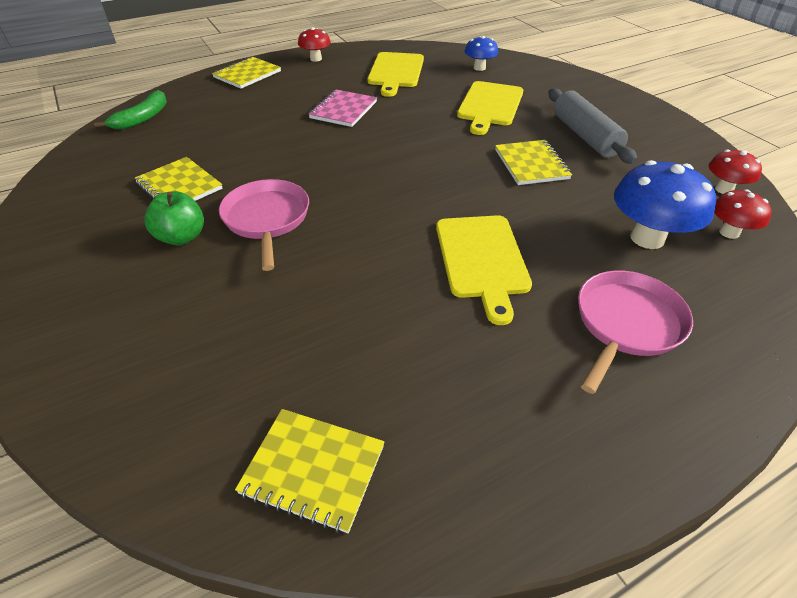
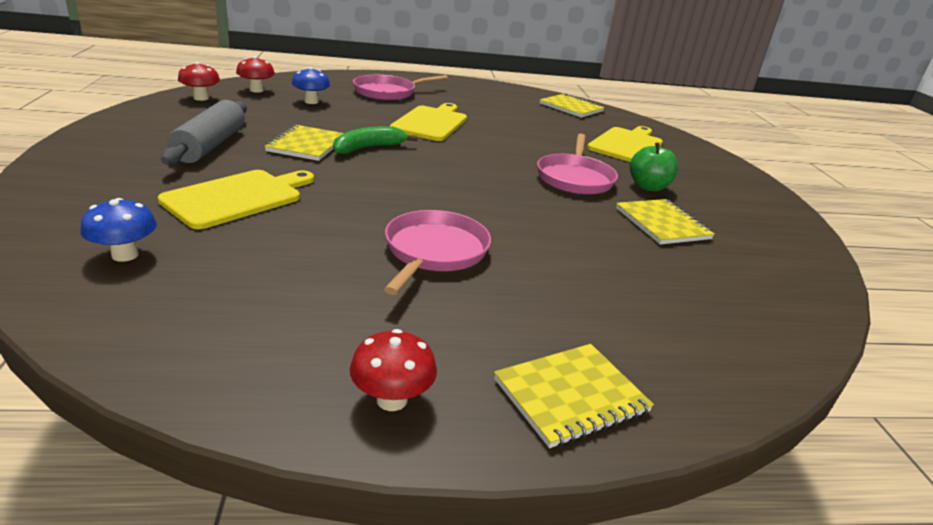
camera: 160 degrees left, 15 degrees down
(142, 118) = (758, 337): green banana -> green banana (368, 148)
(343, 110) = (434, 252): pink notebook -> pink pan
(396, 72) = (273, 296): yellow cutting board -> yellow cutting board (626, 144)
(647, 238) = (311, 102): blue mushroom -> blue mushroom, size x0.57

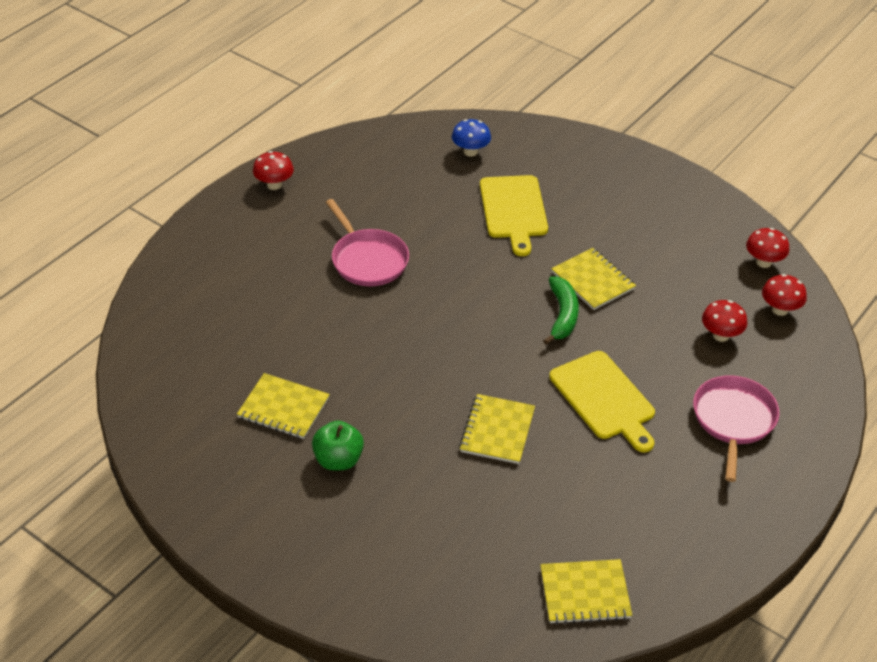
camera: 135 degrees right, 15 degrees up
(210, 145) = (624, 229): grey rolling pin -> none
(311, 102) = (721, 335): blue mushroom -> red mushroom
(571, 396) = (214, 234): yellow notebook -> yellow notebook (497, 431)
(575, 178) = (398, 417): pink pan -> none
(626, 144) = (433, 540): yellow cutting board -> none

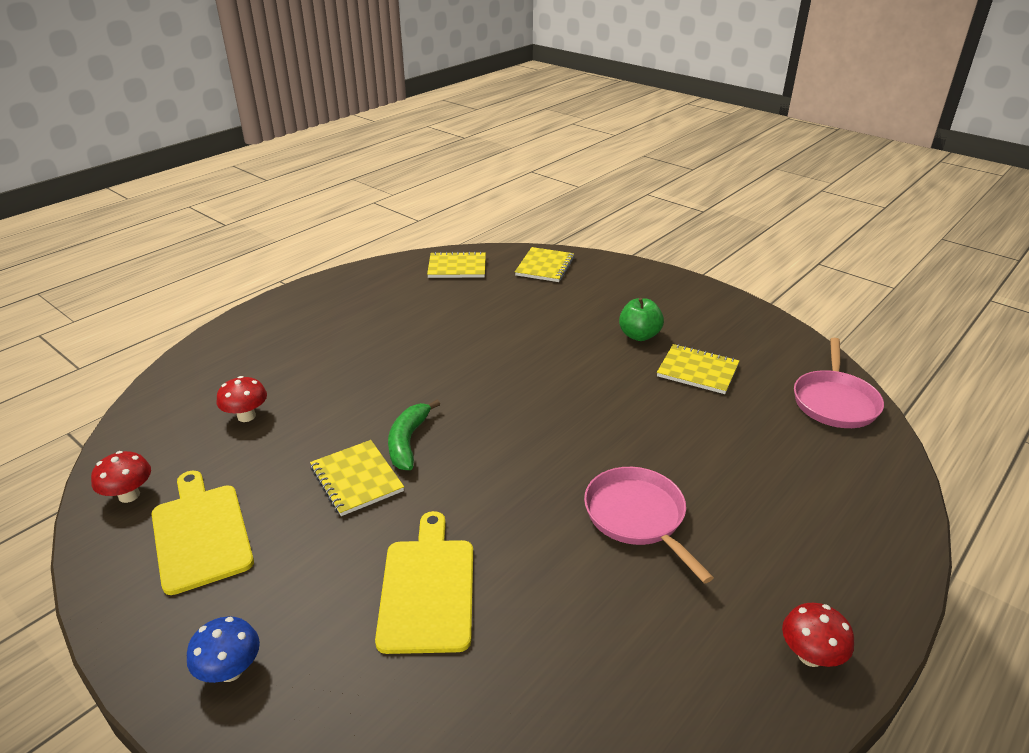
camera: 175 degrees left, 10 degrees down
(470, 152) = (475, 724): blue mushroom -> blue mushroom (230, 670)
(497, 431) = (500, 349): yellow notebook -> yellow notebook (545, 266)
(604, 399) = (395, 368): yellow cutting board -> yellow cutting board (200, 533)
(733, 420) = (287, 350): pink pan -> pink pan (834, 401)
(780, 310) = (160, 439): red mushroom -> none

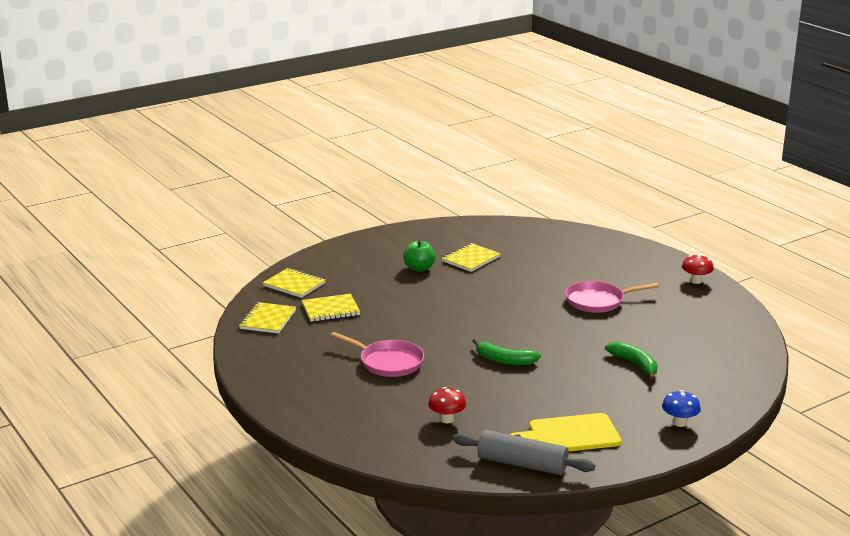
camera: 75 degrees left, 10 degrees down
(129, 495) = (522, 464): red mushroom -> grey rolling pin
(356, 479) = (536, 380): yellow notebook -> yellow notebook (330, 309)
(427, 588) = (635, 364): yellow cutting board -> green banana
(834, 401) = (520, 230): pink pan -> pink pan (388, 362)

